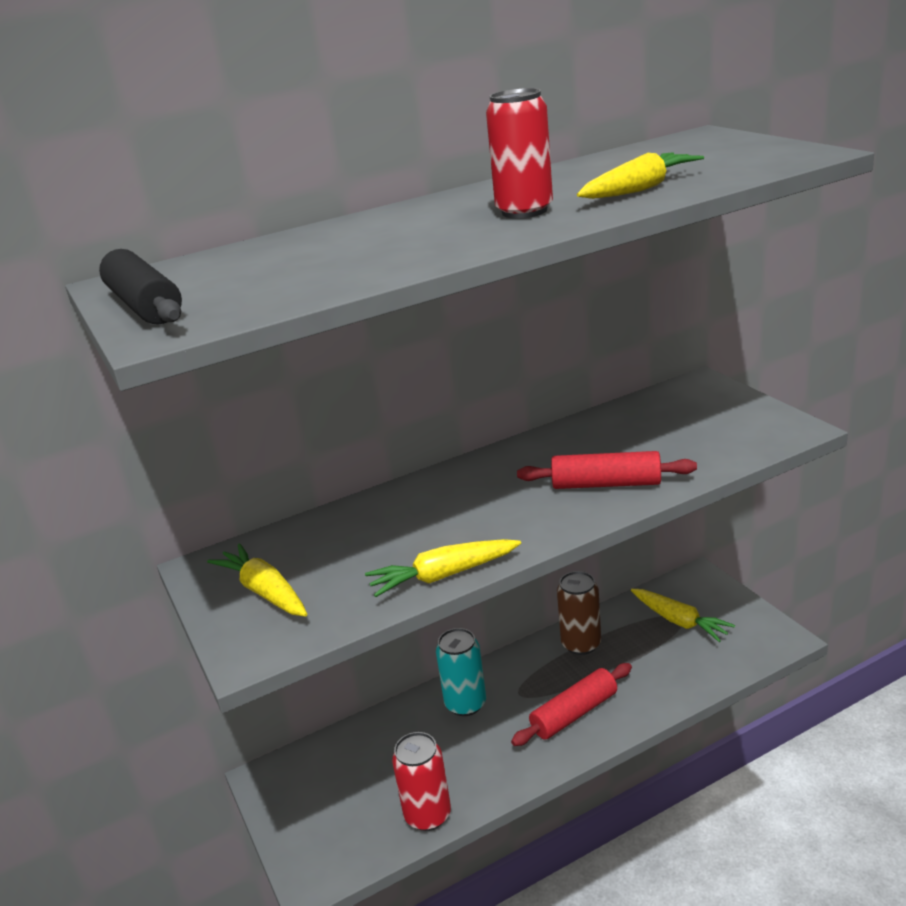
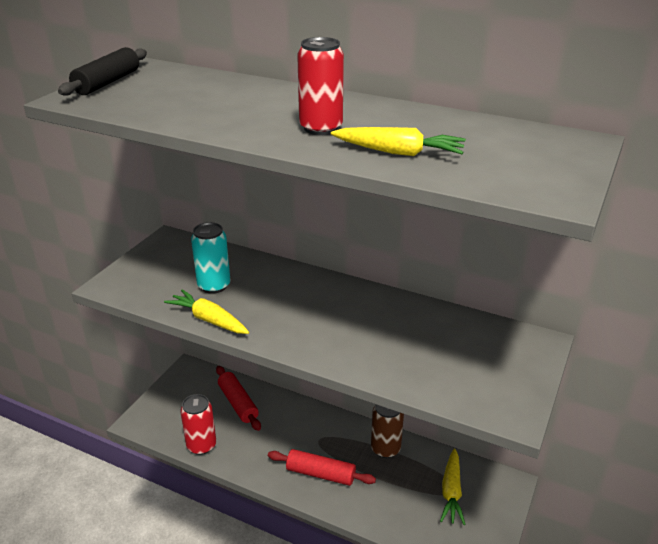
camera: 50 degrees right, 5 degrees up
(265, 592) = (159, 267): yellow carrot -> none
(465, 704) = (293, 419): turquoise can -> turquoise can (214, 285)
(606, 484) = (354, 346): red rolling pin -> red rolling pin (238, 403)

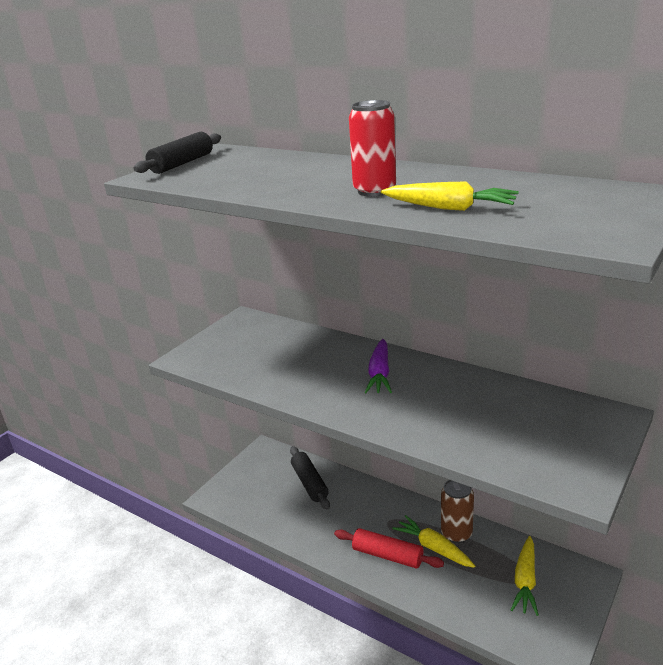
camera: 10 degrees right, 5 degrees down
(201, 445) = (271, 522): red can -> none
(209, 320) = (273, 390): yellow carrot -> yellow carrot (434, 548)
(214, 285) = (281, 359): turquoise can -> none
(238, 403) = (309, 483): red rolling pin -> black rolling pin
(316, 301) = (380, 373): none -> purple carrot

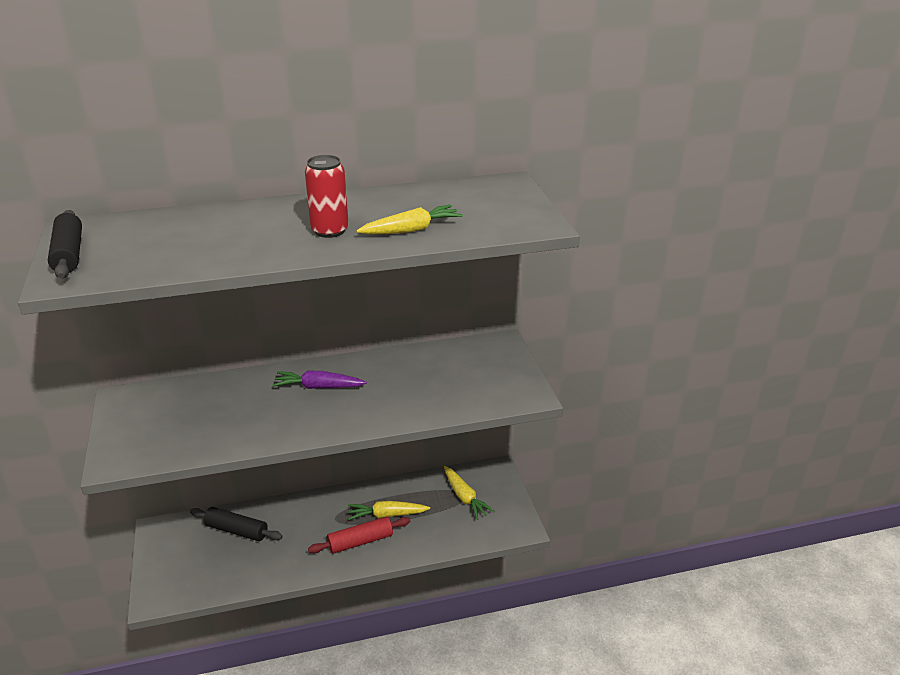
camera: 50 degrees left, 5 degrees up
(380, 373) = (319, 387): purple carrot -> purple carrot turned 135 degrees clockwise
(456, 533) = (392, 495): brown can -> none

